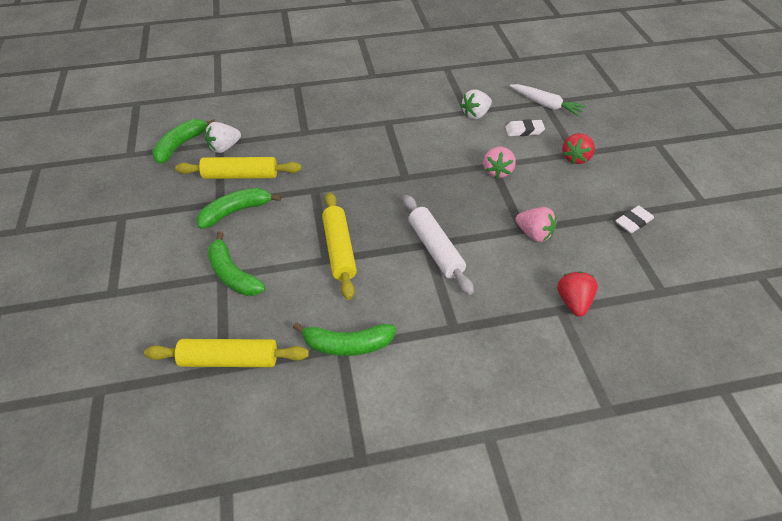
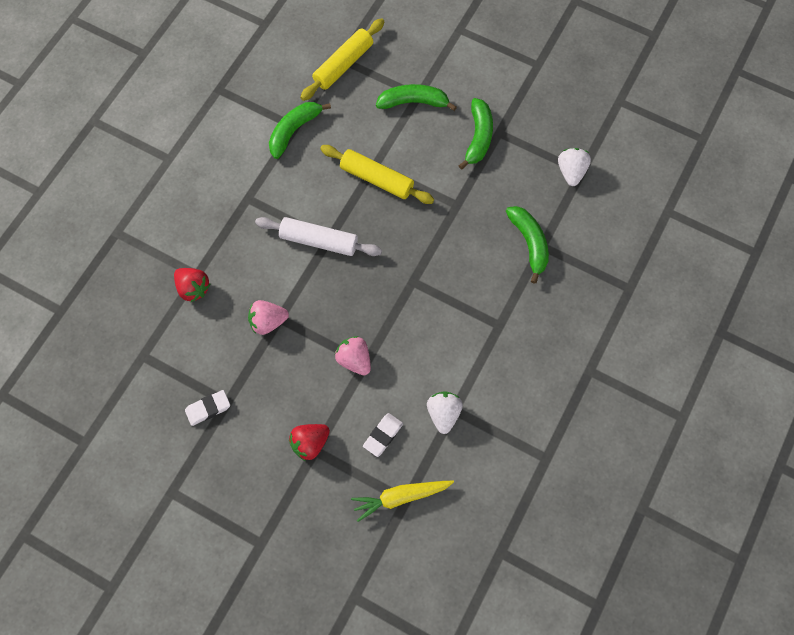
camera: 130 degrees right, 20 degrees up
(181, 145) = (602, 142): green banana -> green banana (529, 243)
(240, 175) = (521, 163): yellow rolling pin -> none
(546, 105) = (400, 497): white carrot -> yellow carrot
(575, 158) = (310, 443): red strawberry -> red strawberry turned 105 degrees counterclockwise
(633, 222) = (208, 408): white eraser -> white eraser turned 60 degrees clockwise

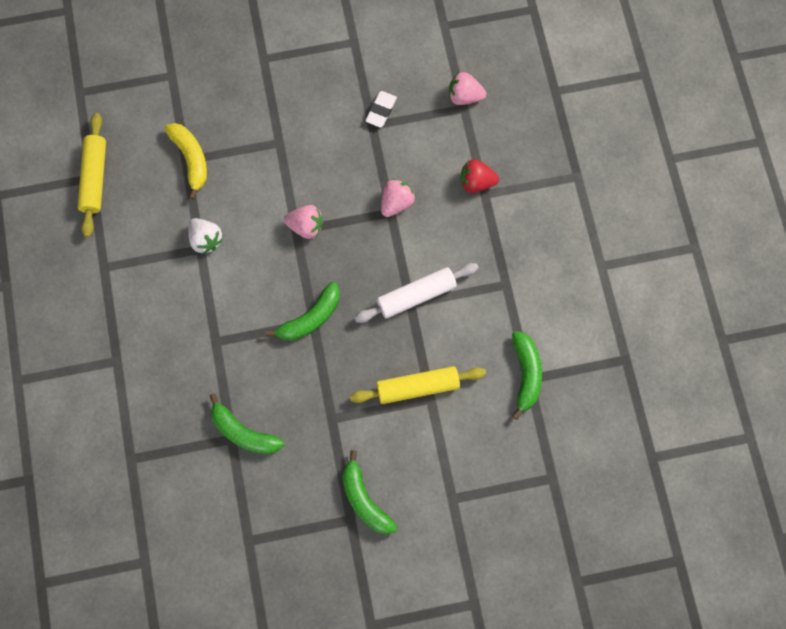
camera: 140 degrees right, 5 degrees up
(132, 365) = (464, 96): none -> pink strawberry
(310, 443) = (287, 144): red strawberry -> none
(343, 65) = (544, 474): yellow rolling pin -> yellow rolling pin (95, 178)
(383, 435) = (238, 190): white eraser -> none
(400, 497) = (191, 159): yellow carrot -> yellow banana
(413, 102) = (450, 487): green banana -> green banana (311, 318)
(571, 172) = (257, 532): white strawberry -> none

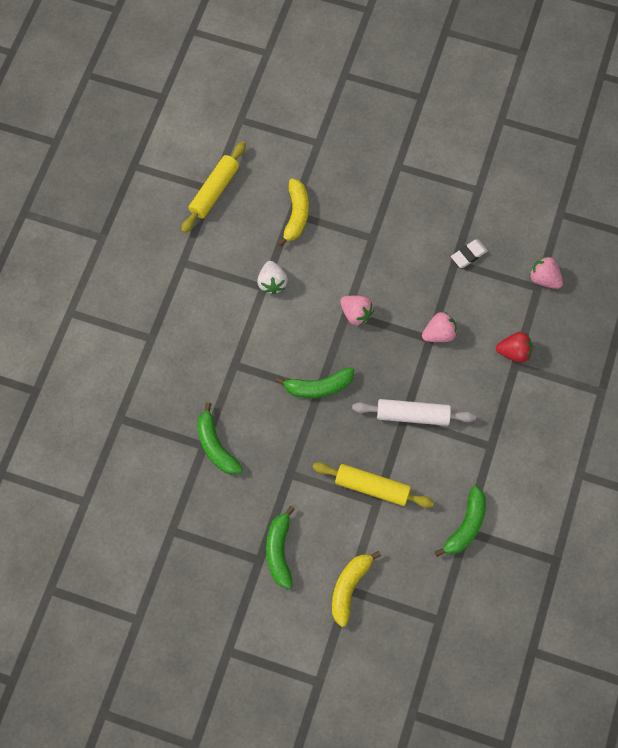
camera: 30 degrees right, 5 degrees down
(451, 496) = (349, 588): none -> yellow banana
(476, 182) = (514, 352): red strawberry -> red strawberry turned 150 degrees clockwise

